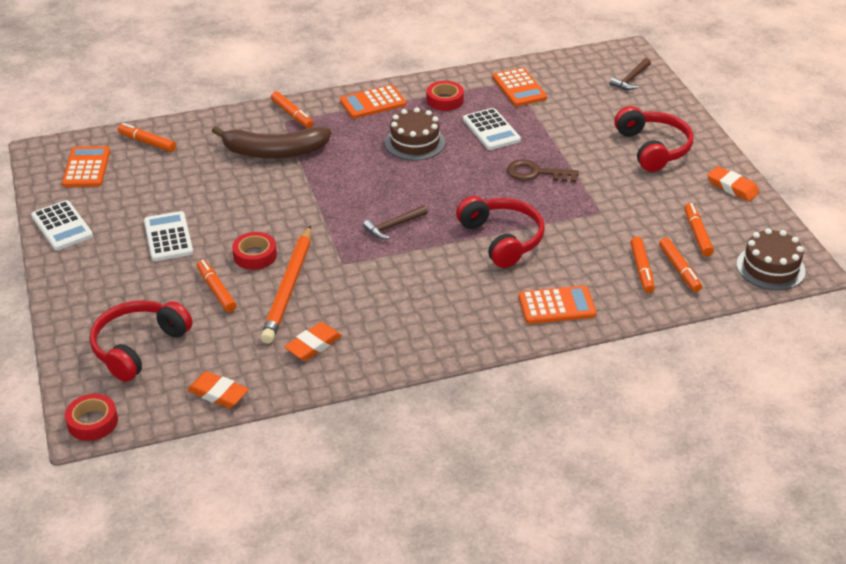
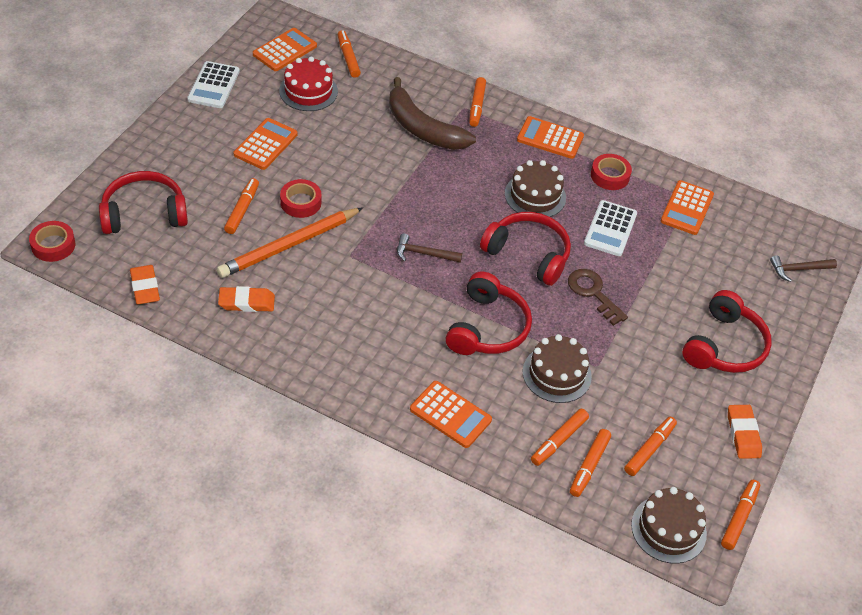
camera: 40 degrees right, 10 degrees up
(148, 182) = (308, 91): none -> red cake
(168, 237) = (265, 144): white calculator -> orange calculator
(462, 179) = (528, 254): none -> red headphones
(584, 234) = (556, 374): none -> brown cake
(795, 232) = (739, 517): none -> orange marker

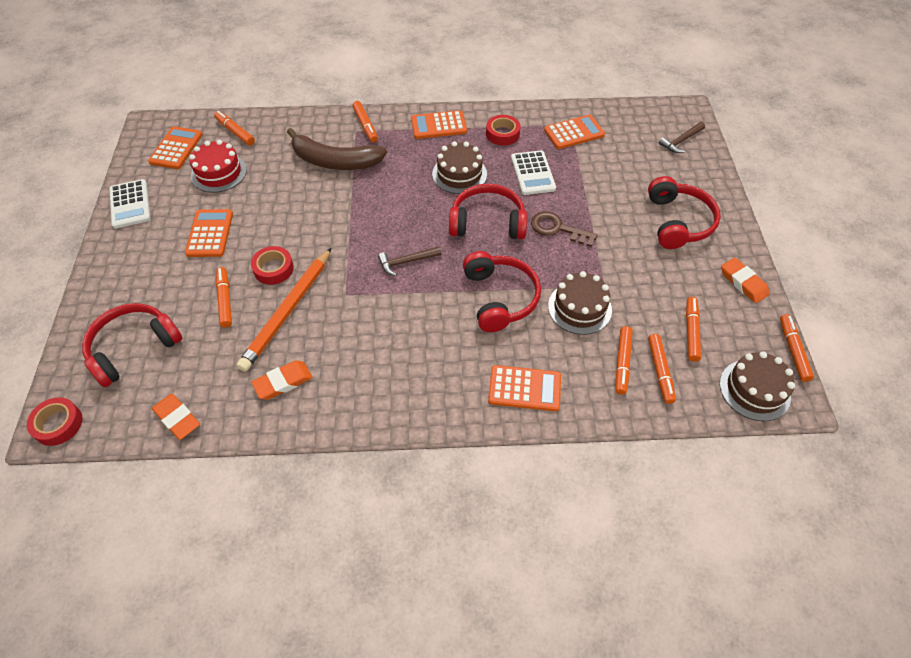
camera: 25 degrees left, 5 degrees up
(687, 208) = (574, 132): orange calculator -> orange calculator turned 105 degrees counterclockwise

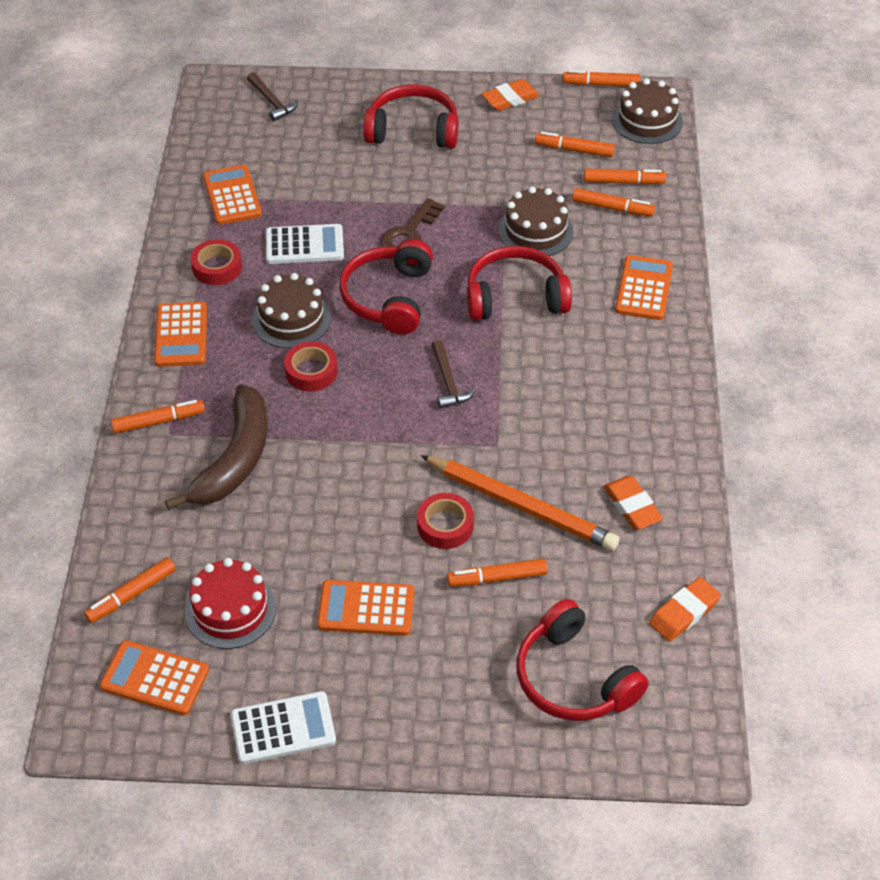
camera: 85 degrees left, 5 degrees down
(58, 424) = (694, 747): red tape -> red tape (311, 371)

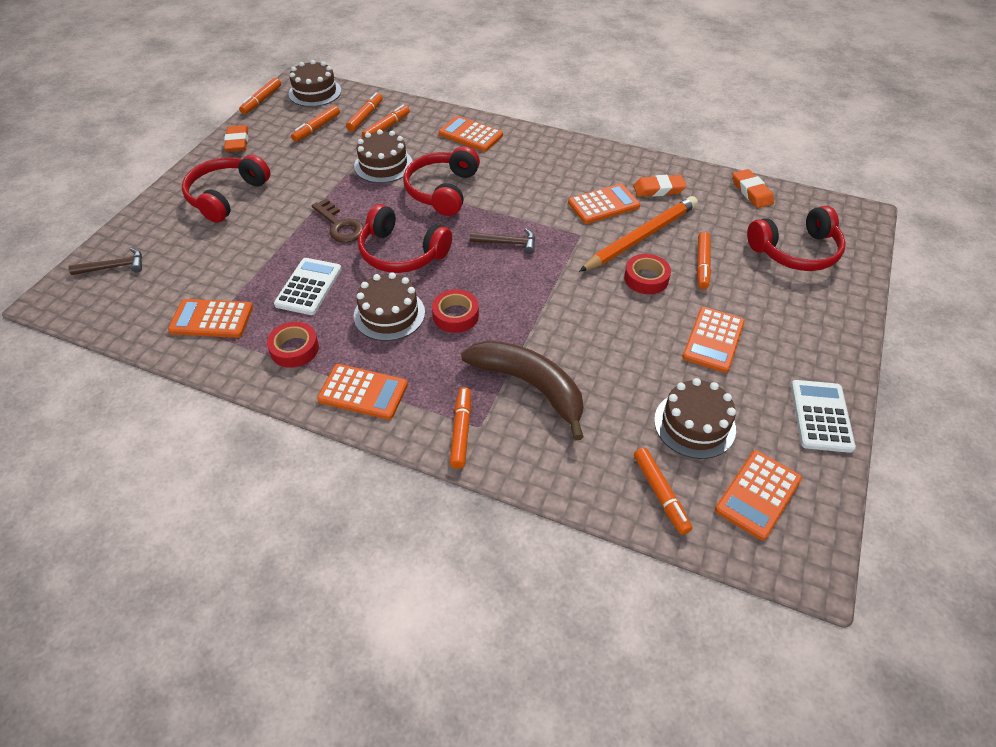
camera: 70 degrees left, 0 degrees up
(230, 609) = (694, 424): red cake -> brown cake
(568, 455) = (603, 204): none -> orange calculator

